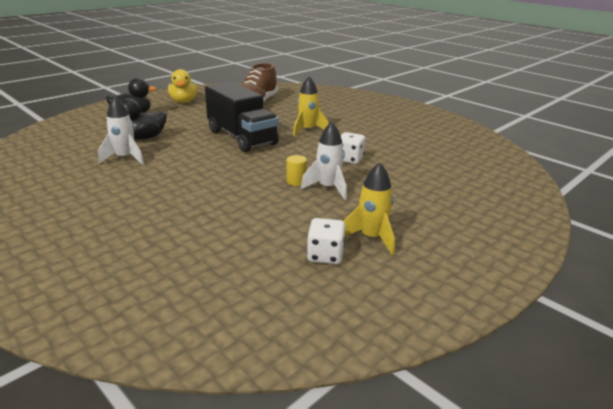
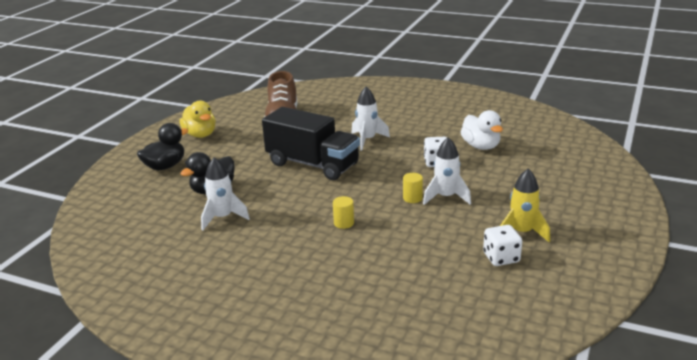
camera: 20 degrees left, 0 degrees up
(213, 186) = (344, 223): none -> yellow cylinder
(307, 130) = (367, 140): yellow rocket -> white rocket
(405, 156) = (481, 146): none -> white duck

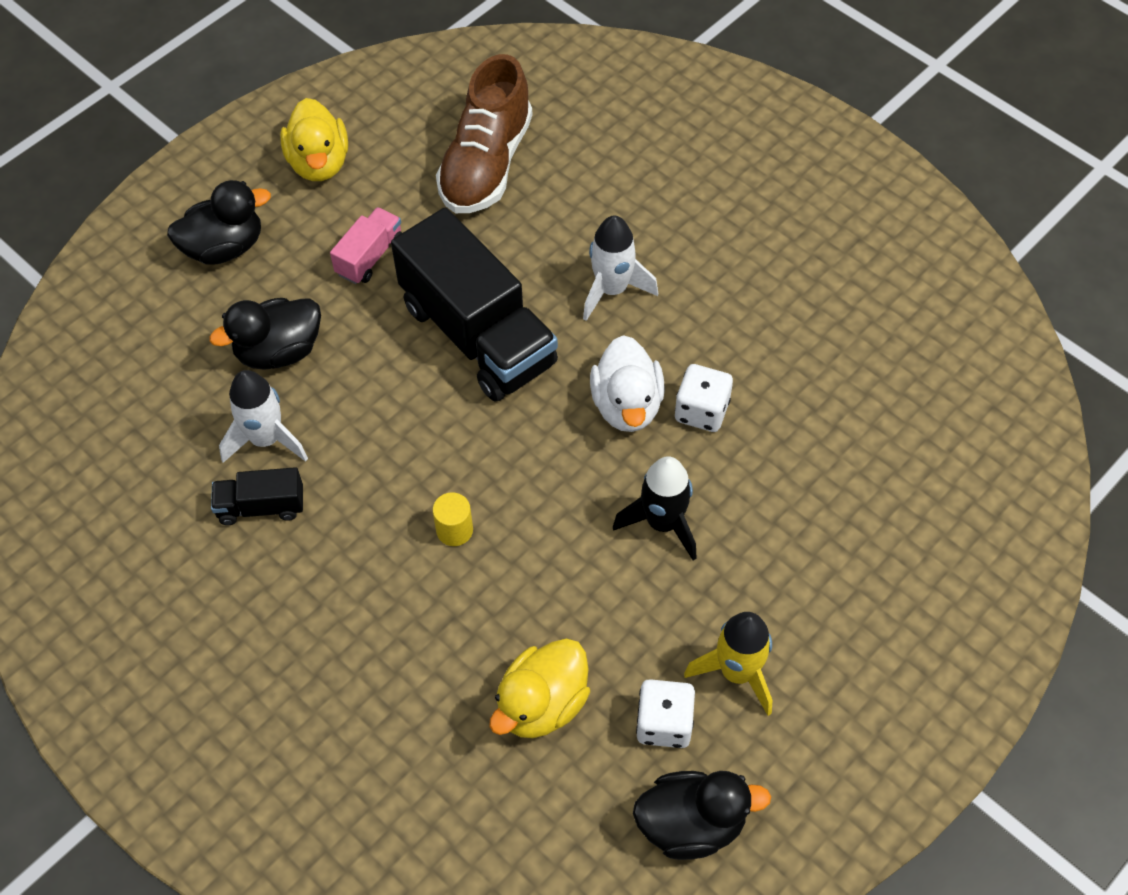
camera: 20 degrees right, 30 degrees up
(233, 240) = (261, 507): none -> black truck
(243, 154) = (369, 257): none -> pink truck
(412, 198) = (603, 504): yellow cylinder -> none
(433, 268) = (542, 704): none -> yellow duck
(446, 197) = (662, 523): white rocket -> black rocket
(481, 146) = (813, 388): white duck -> white duck (627, 405)
(545, 288) = (691, 824): none -> black duck

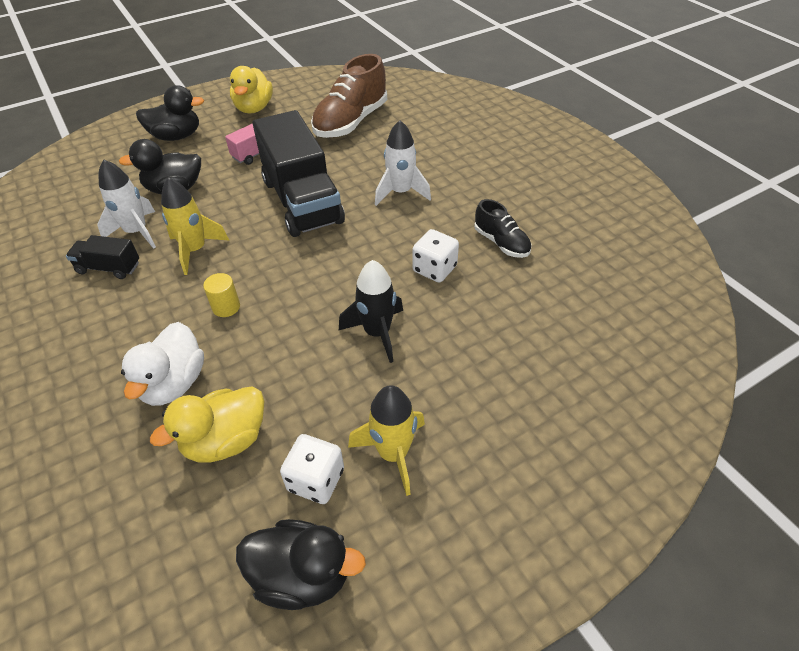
camera: 15 degrees right, 10 degrees down
(367, 451) = (195, 250): none -> yellow rocket
(627, 405) = (383, 256): white duck -> white duck (174, 383)
(775, 349) = (501, 243): none -> black shoe

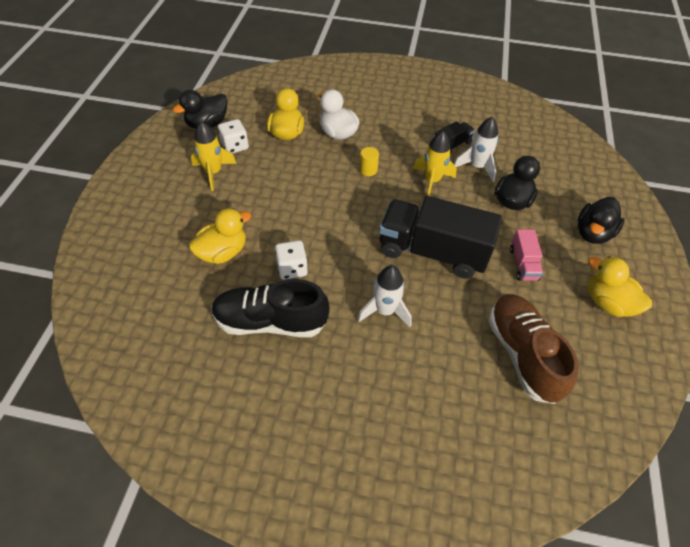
camera: 130 degrees right, 5 degrees up
(377, 333) = (279, 211): black rocket -> none
(486, 331) = (223, 252): none -> yellow duck
(501, 243) = (270, 321): black shoe -> black shoe, size x1.83

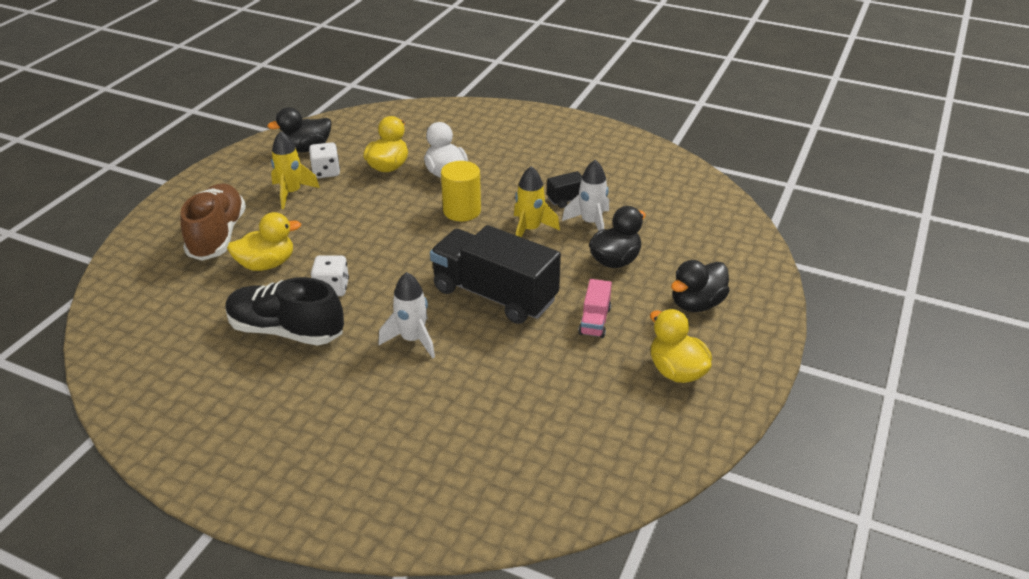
camera: 15 degrees right, 15 degrees down
(368, 170) = (462, 211): yellow cylinder -> yellow cylinder, size x1.79
(522, 354) = (547, 402): brown shoe -> brown shoe (218, 236)

